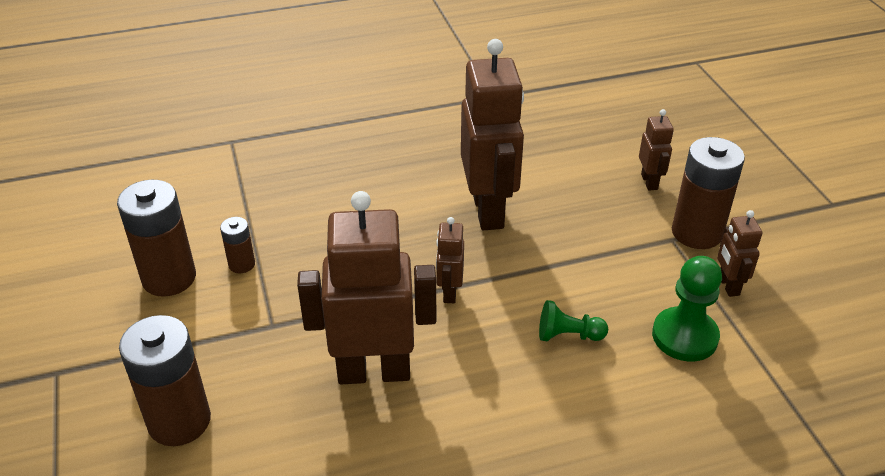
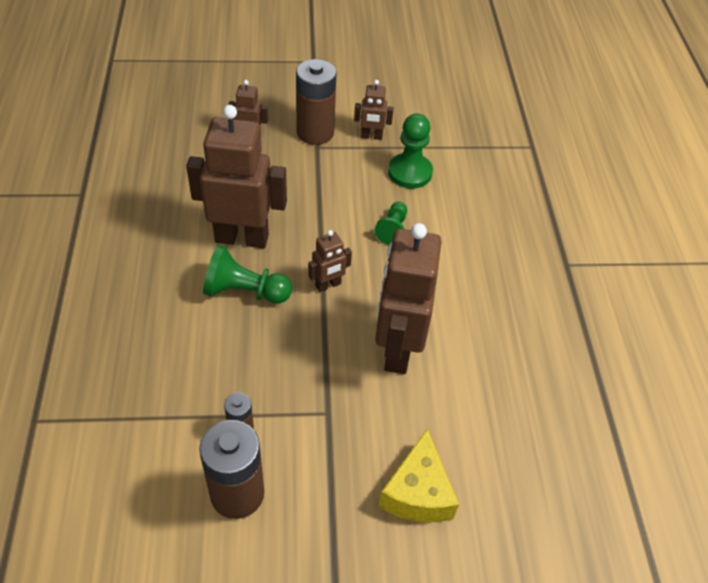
camera: 80 degrees left, 10 degrees up
(179, 421) = (417, 492): brown battery -> yellow cheese
(414, 229) = (244, 291): none -> green pawn
(449, 292) = (328, 285): brown robot -> brown robot turned 45 degrees counterclockwise

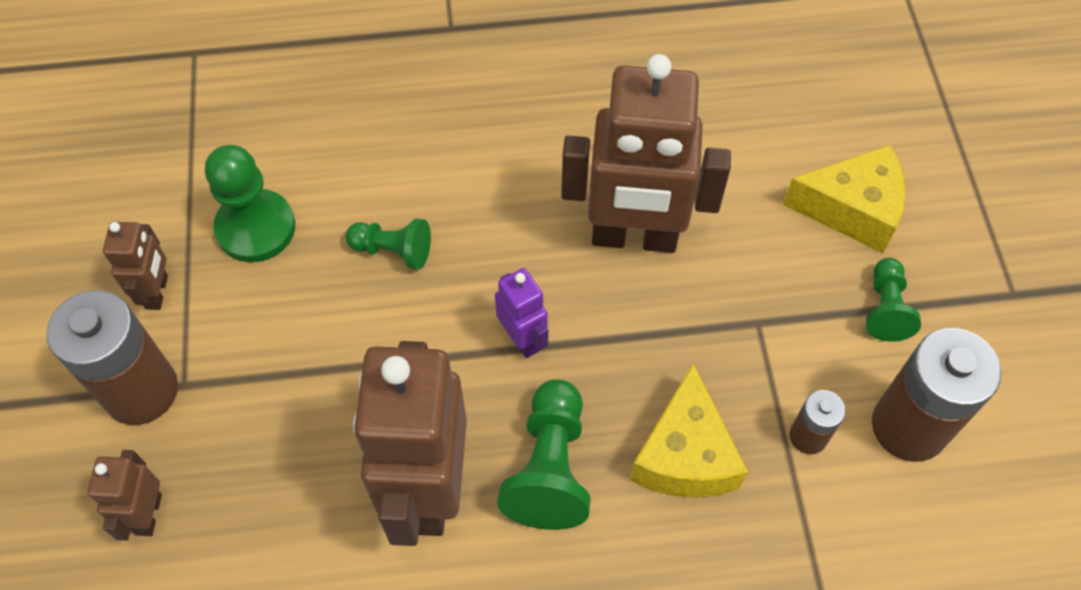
camera: 90 degrees left, 10 degrees up
(240, 358) = (684, 455): none -> yellow cheese
(328, 285) = (522, 339): brown robot -> purple robot
(331, 498) = (885, 308): none -> green pawn

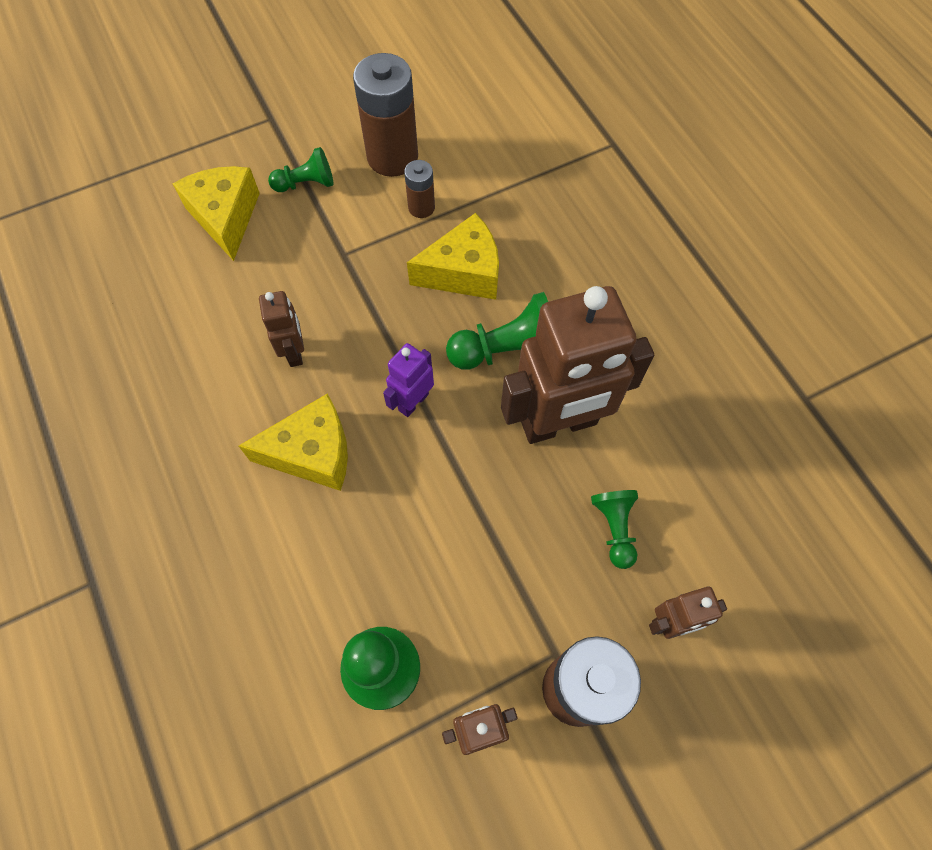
camera: 110 degrees left, 5 degrees up
(393, 250) = (365, 532): green pawn -> green pawn (615, 528)
(502, 225) = (312, 453): none -> yellow cheese
(634, 237) = (294, 352): brown robot -> brown robot, size x0.47

